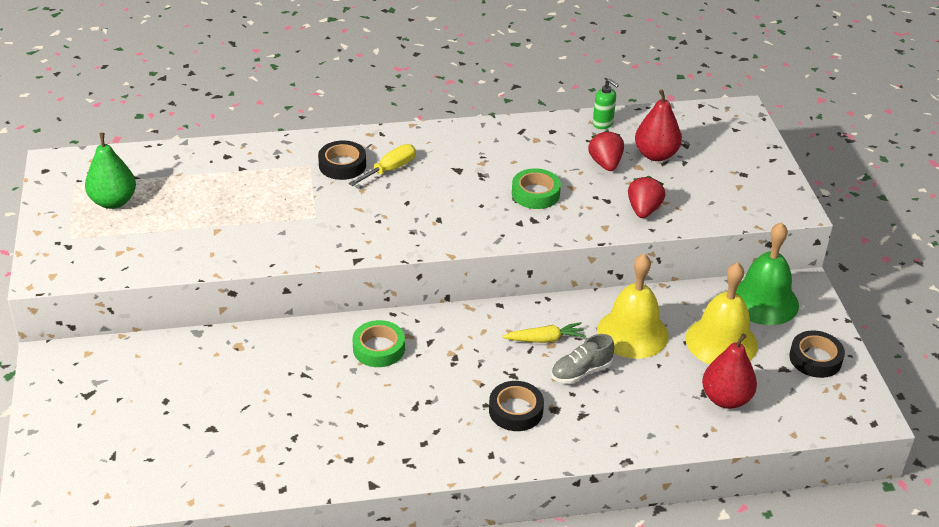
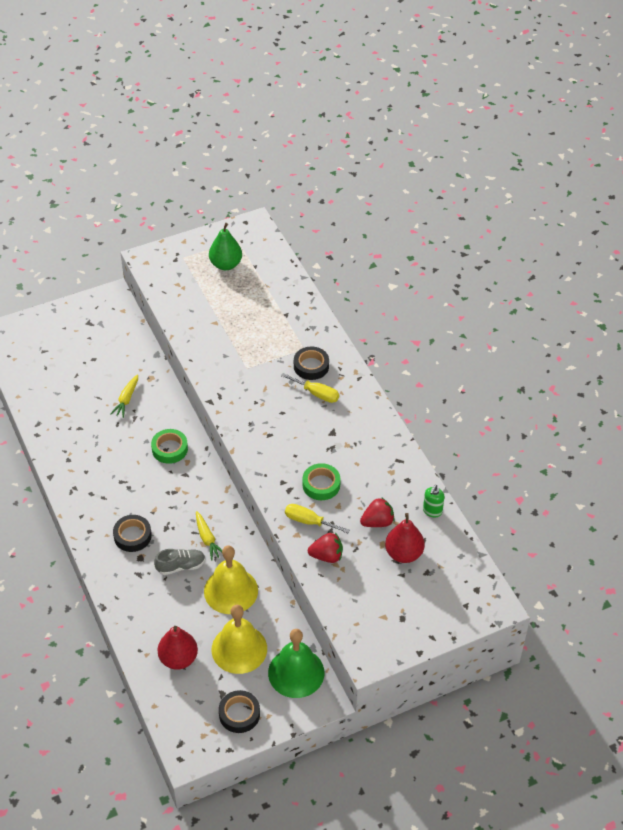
camera: 75 degrees right, 10 degrees up
(266, 377) = (126, 399): none -> yellow carrot
(581, 372) = (181, 566): grey shoe -> grey shoe turned 120 degrees clockwise
(588, 214) = (309, 521): none -> yellow screwdriver

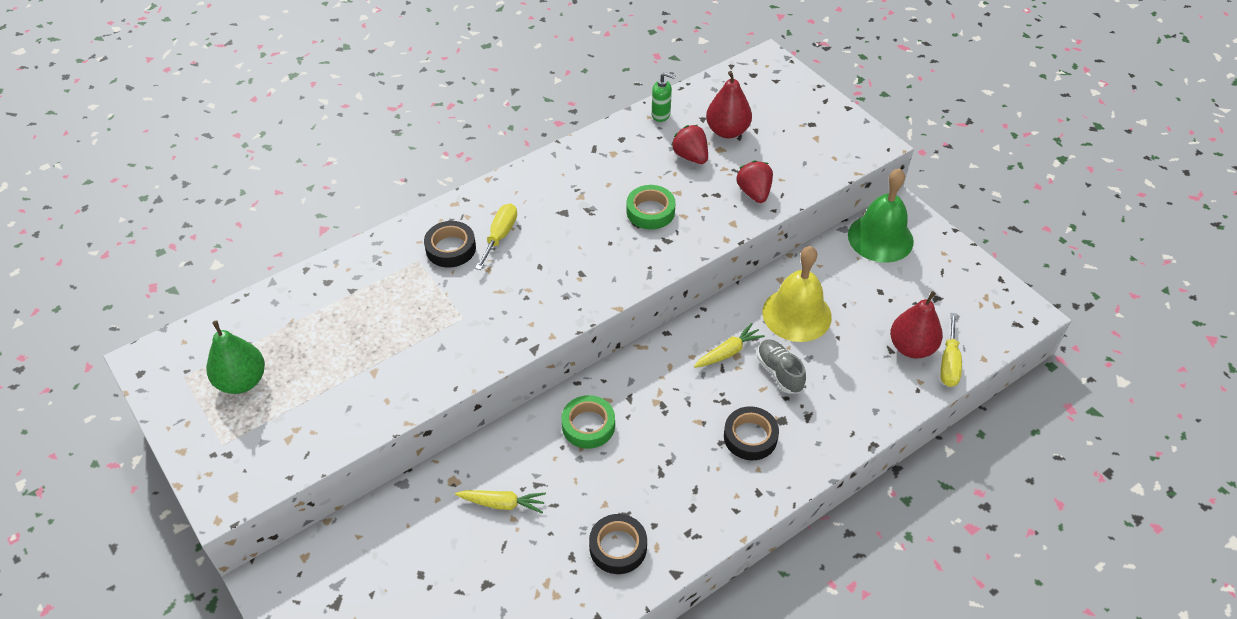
camera: 100 degrees left, 0 degrees up
(239, 649) = (873, 292): yellow bell -> none
(239, 714) = (954, 278): black tape -> black tape (618, 547)
(309, 521) = (710, 215): yellow screwdriver -> yellow screwdriver (949, 363)

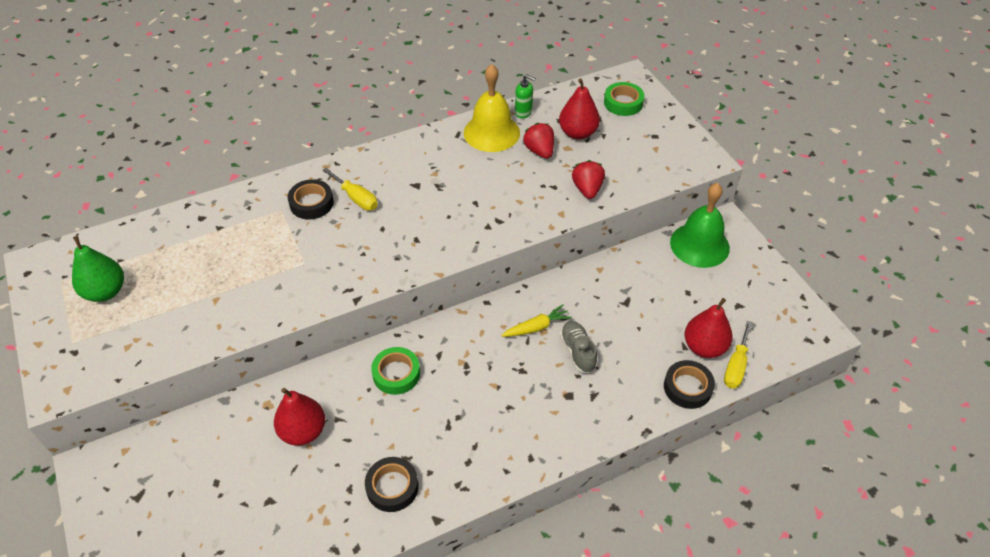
camera: 10 degrees right, 0 degrees up
(500, 236) = (356, 198): yellow screwdriver -> yellow screwdriver turned 105 degrees clockwise
(502, 503) = (303, 431): yellow carrot -> red pear
(650, 211) = (491, 194): green tape -> green tape (623, 103)
(750, 437) = (536, 406): black tape -> black tape (687, 387)
(796, 314) = (606, 302): yellow bell -> yellow bell (491, 132)

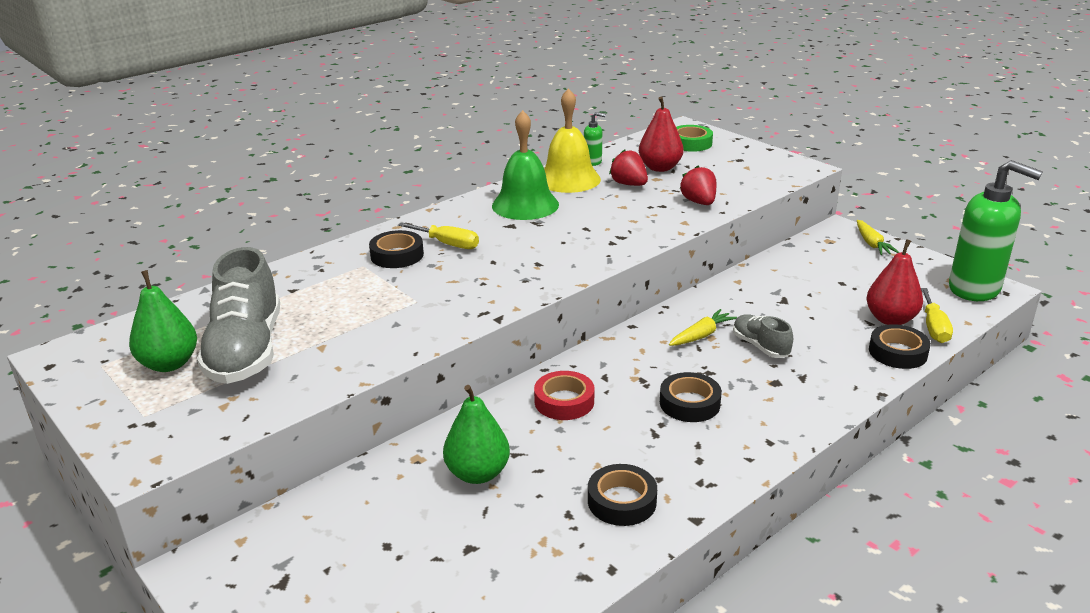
camera: 15 degrees left, 20 degrees down
(162, 290) = (246, 351): none -> grey shoe
(303, 431) = (477, 473): red pear -> green pear
(396, 374) = (564, 401): green tape -> red tape
(490, 401) = (689, 403): none -> black tape
(699, 245) = (827, 247): green bell -> green bell (525, 205)
(742, 249) = (872, 244): none -> yellow carrot
(801, 328) = (974, 289): none -> green soap dispenser

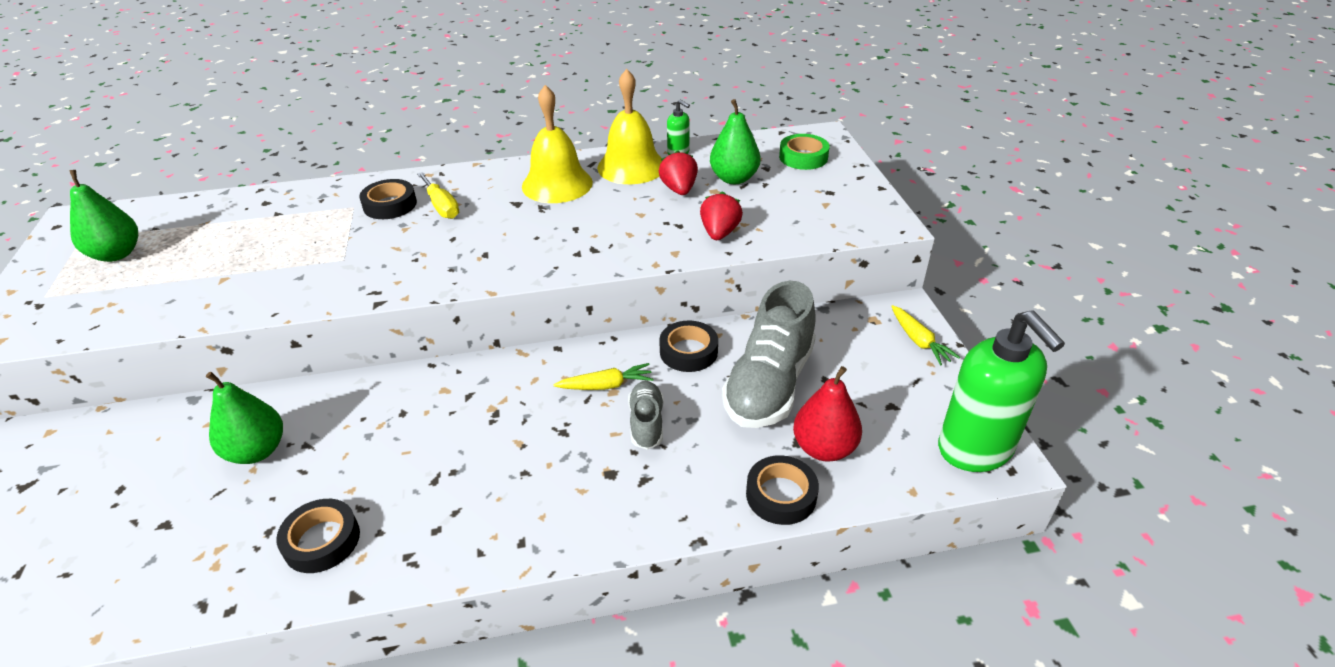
camera: 30 degrees right, 10 degrees up
(246, 351) = (174, 262): grey shoe -> grey shoe (769, 384)
(525, 205) = (557, 184): green bell -> yellow bell
(564, 401) = (405, 407): red tape -> none
(660, 168) = (734, 178): red pear -> green pear
(689, 403) = (503, 460): black tape -> black tape (688, 351)
(872, 244) = (919, 341): yellow carrot -> yellow carrot turned 45 degrees counterclockwise
(934, 327) = (862, 481): yellow screwdriver -> none

